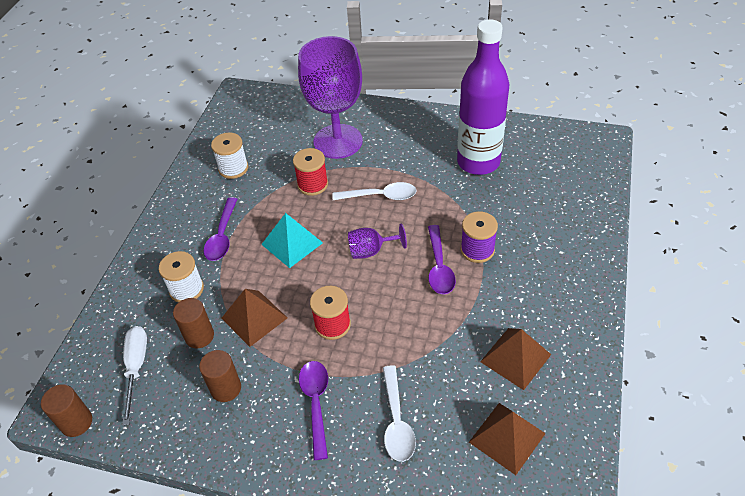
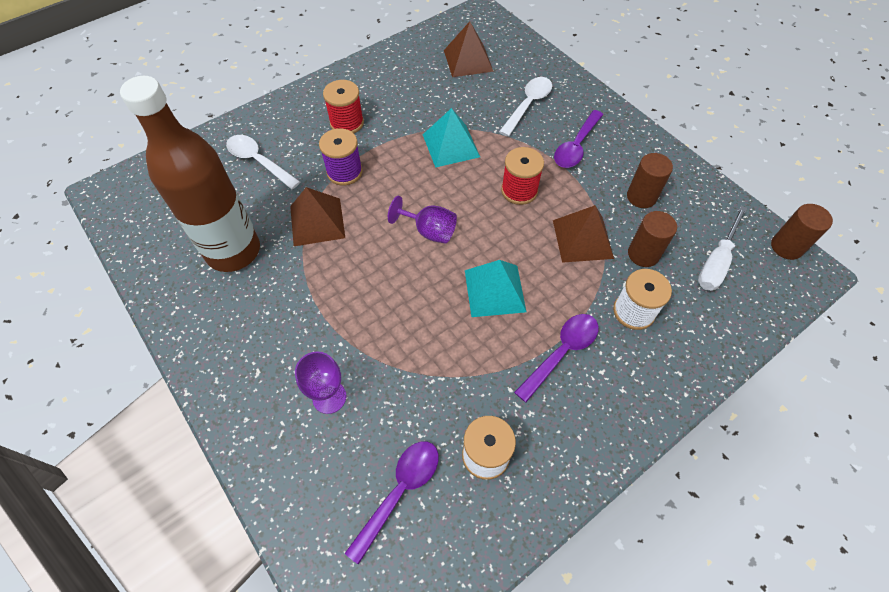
camera: 145 degrees left, 10 degrees up
(312, 184) = (414, 351): red spool -> red spool (347, 123)
(338, 141) = (329, 397): purple goblet -> purple goblet, size x0.45
(380, 196) = (362, 282): white spoon -> white spoon (258, 161)
(424, 327) = (451, 145): none -> turquoise pyramid
(439, 267) = (390, 179): purple spoon -> purple spoon (400, 491)
(478, 162) = (233, 251): purple bottle -> brown bottle
(515, 358) = (412, 91): brown pyramid -> brown pyramid (317, 222)

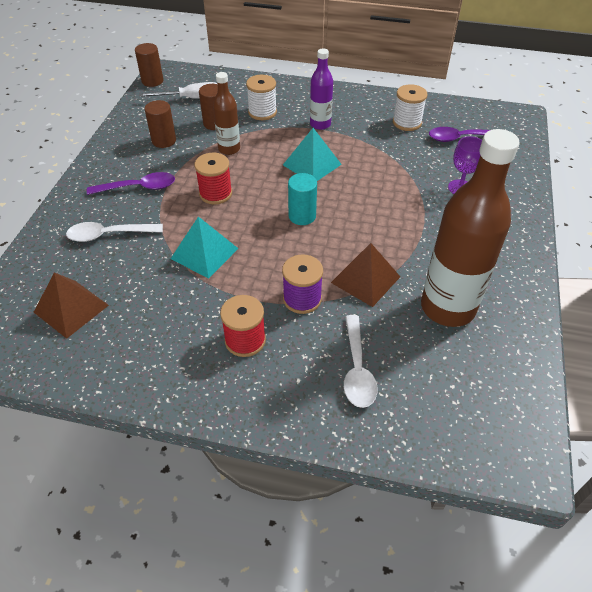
camera: 130 degrees left, 10 degrees down
(429, 231) = (302, 216): purple goblet -> turquoise cylinder
(561, 352) = (320, 124): purple spoon -> purple bottle
(582, 239) = (229, 149): brown pyramid -> brown bottle

